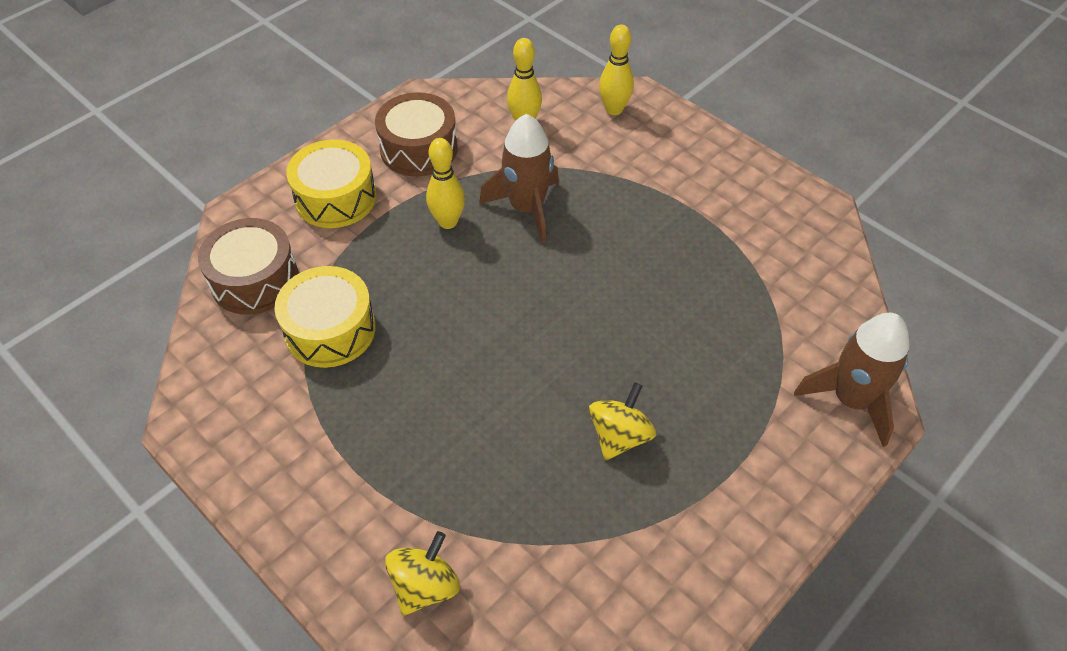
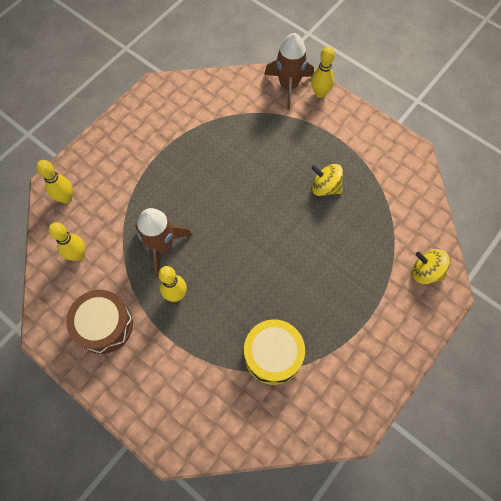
camera: 95 degrees left, 15 degrees up
(254, 280) = (236, 417): brown drum -> none
(336, 198) = (155, 376): yellow drum -> none
(839, 453) = (320, 93): none -> yellow bowling pin

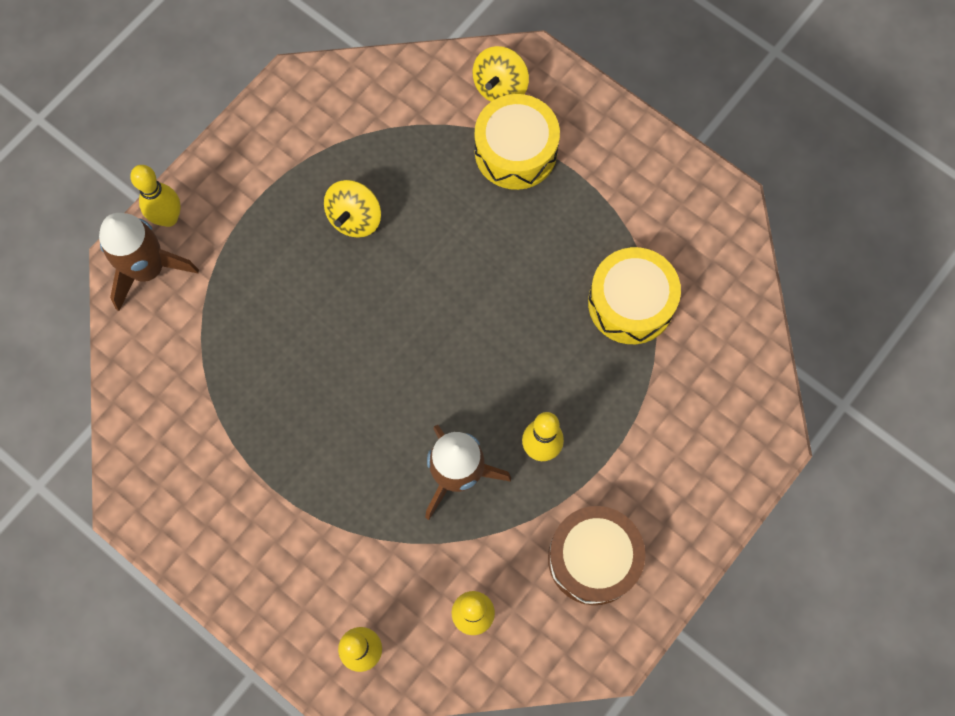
camera: 90 degrees left, 5 degrees up
(379, 281) = (515, 151): none -> yellow drum

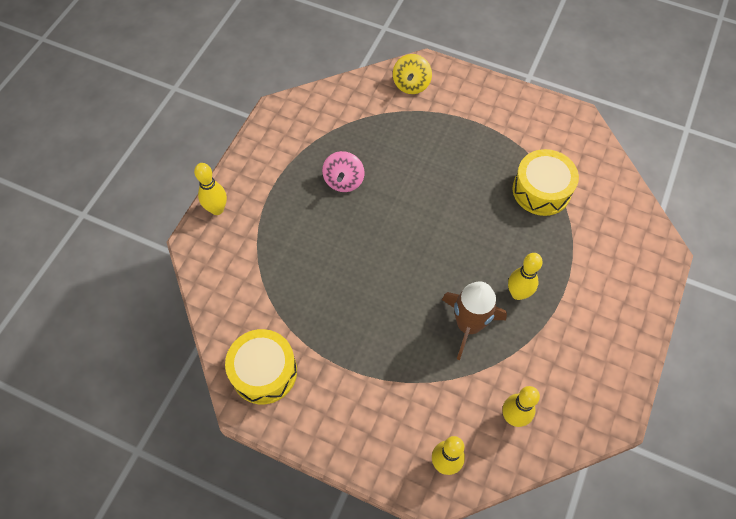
camera: 15 degrees left, 10 degrees down
(148, 269) = (212, 245): brown rocket -> none
(355, 218) = (343, 181): yellow spinning top -> pink spinning top
(515, 151) = (434, 118): yellow drum -> yellow drum (264, 372)
(593, 558) = (580, 356): brown drum -> none

